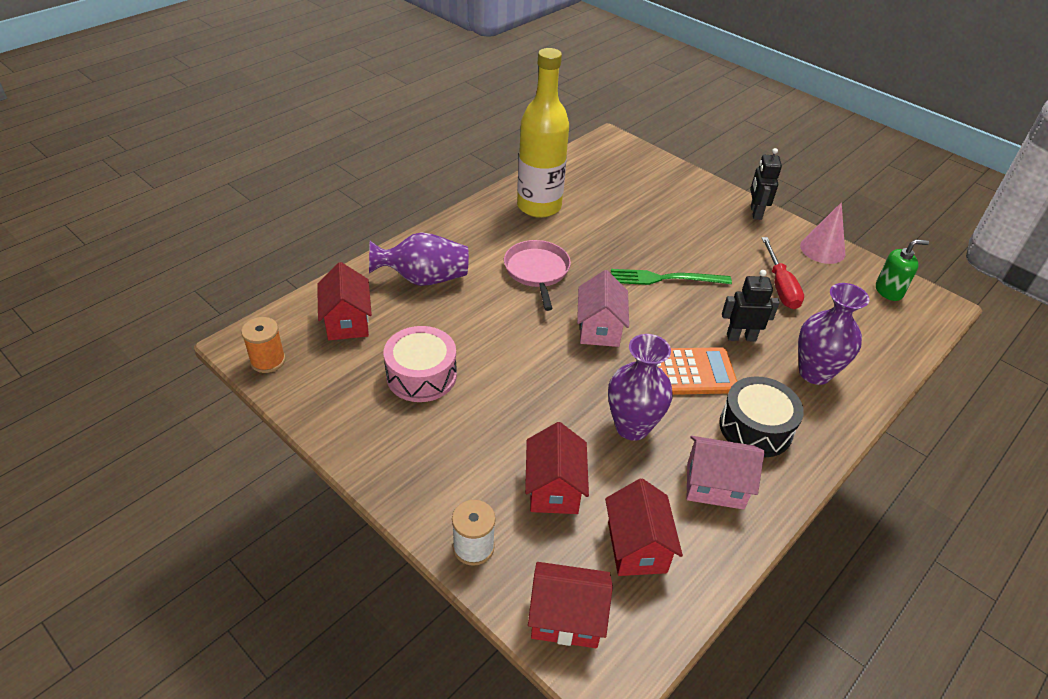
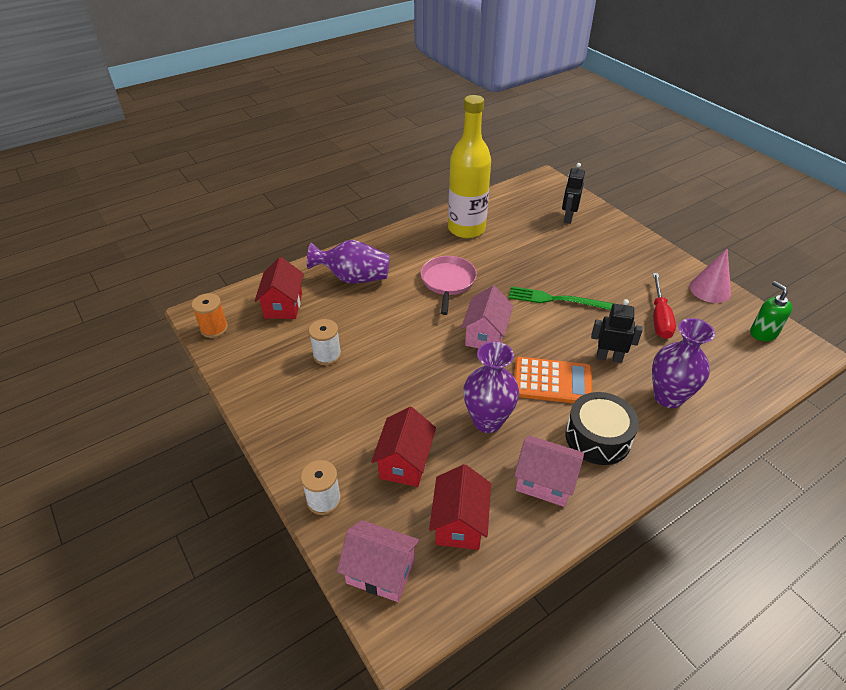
camera: 15 degrees right, 0 degrees up
(421, 375) = (327, 355): pink drum -> white spool
(566, 618) = (380, 572): red house -> pink house
(755, 212) = (656, 251): black robot -> black robot (568, 217)
(889, 291) = (763, 333): green soap dispenser -> green soap dispenser turned 120 degrees counterclockwise

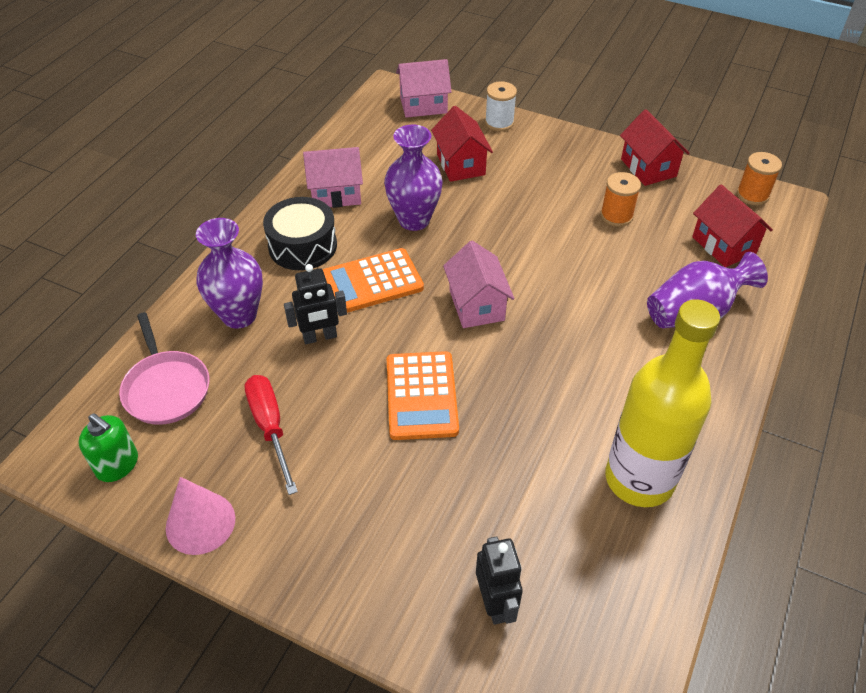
camera: 150 degrees right, 5 degrees up
(327, 355) = (616, 216): white spool -> orange spool
(448, 282) = (579, 361): pink pan -> pink pan (166, 388)
(459, 523) = (388, 146): red house -> red house (648, 168)
(556, 300) = (421, 396): green fork -> orange calculator

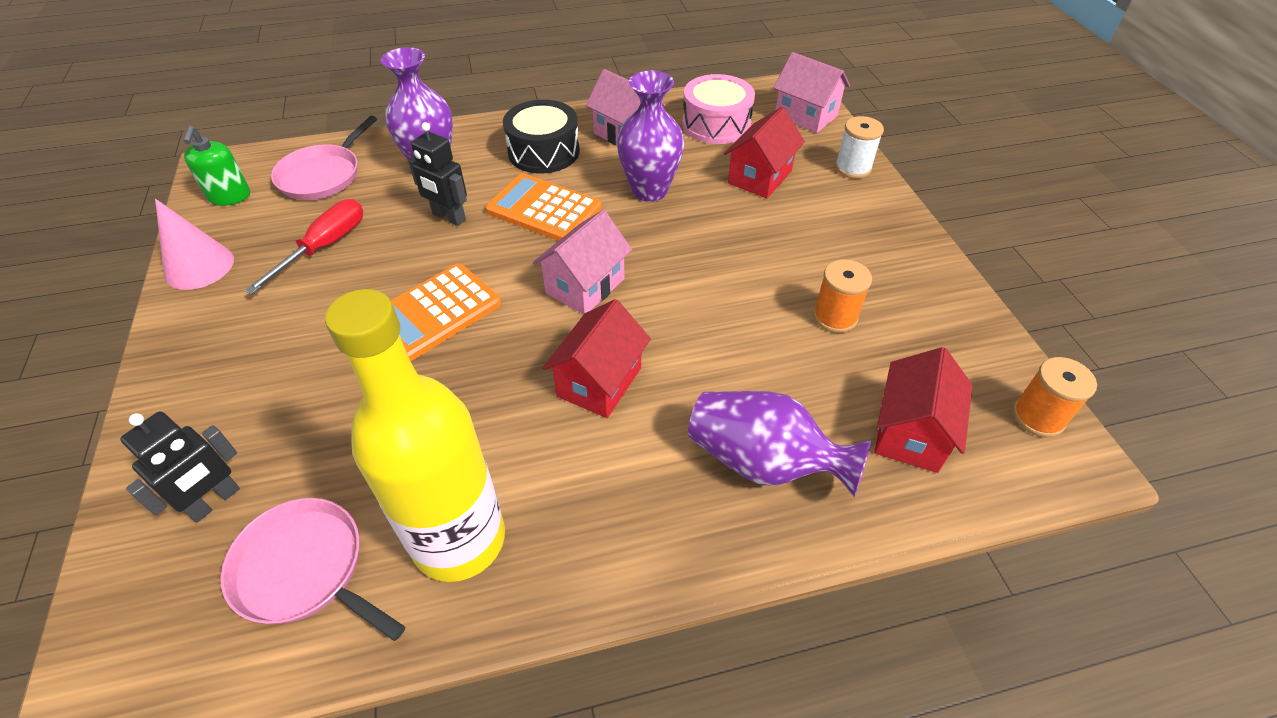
camera: 50 degrees right, 0 degrees up
(381, 147) = (716, 124): none -> pink drum
(600, 571) = (304, 569): none -> pink pan
(648, 168) = (947, 302): red house -> red house (599, 382)

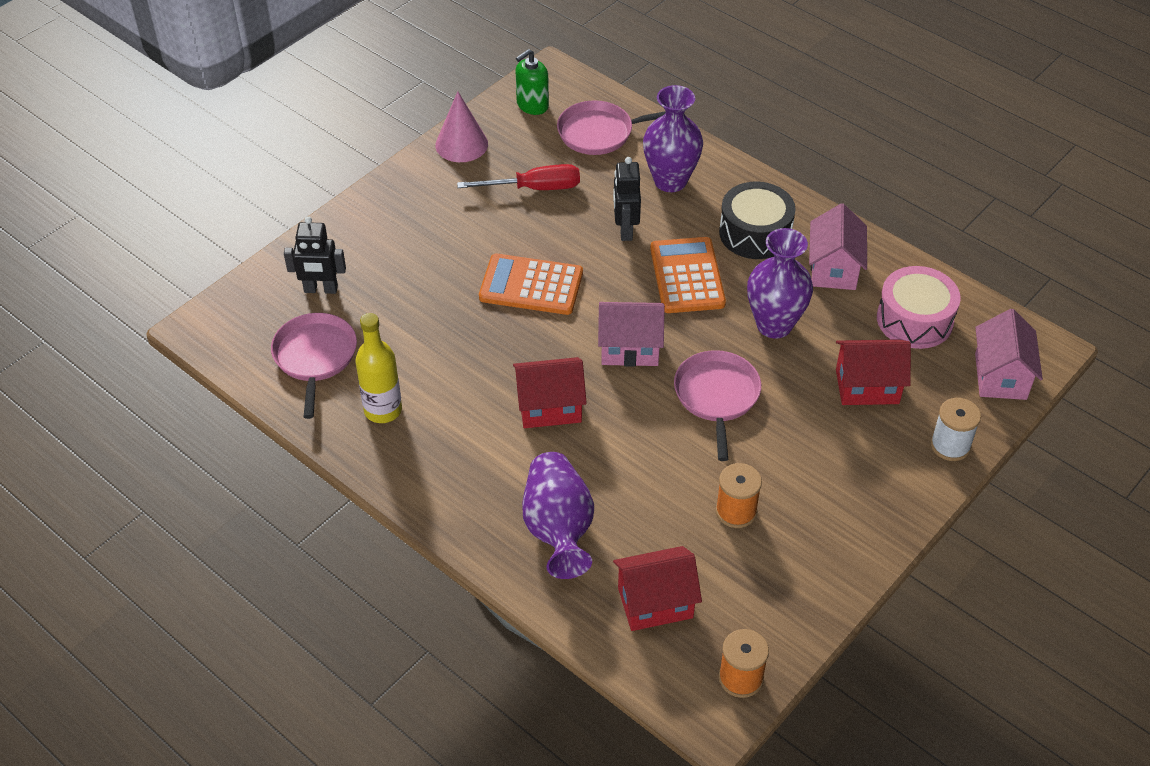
camera: 55 degrees right, 0 degrees up
(459, 540) = (383, 410): yellow bottle -> yellow bottle, size x0.59
(694, 261) = (716, 396): none -> pink pan

